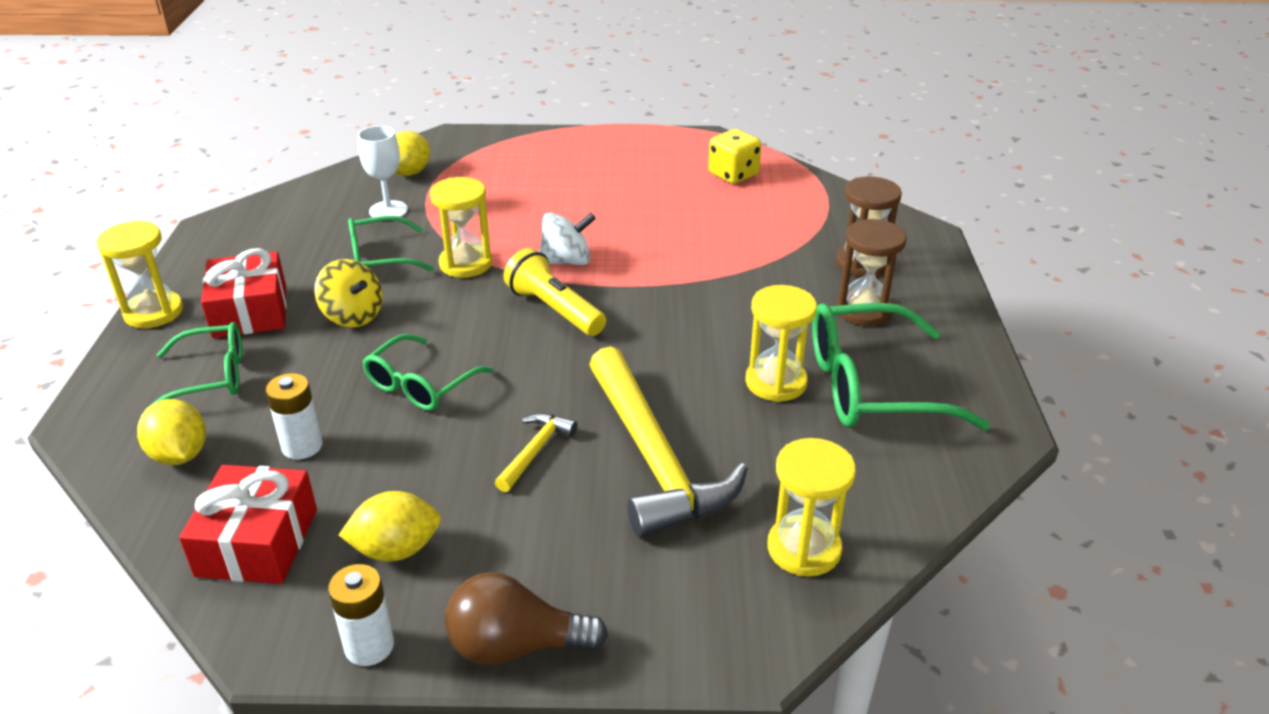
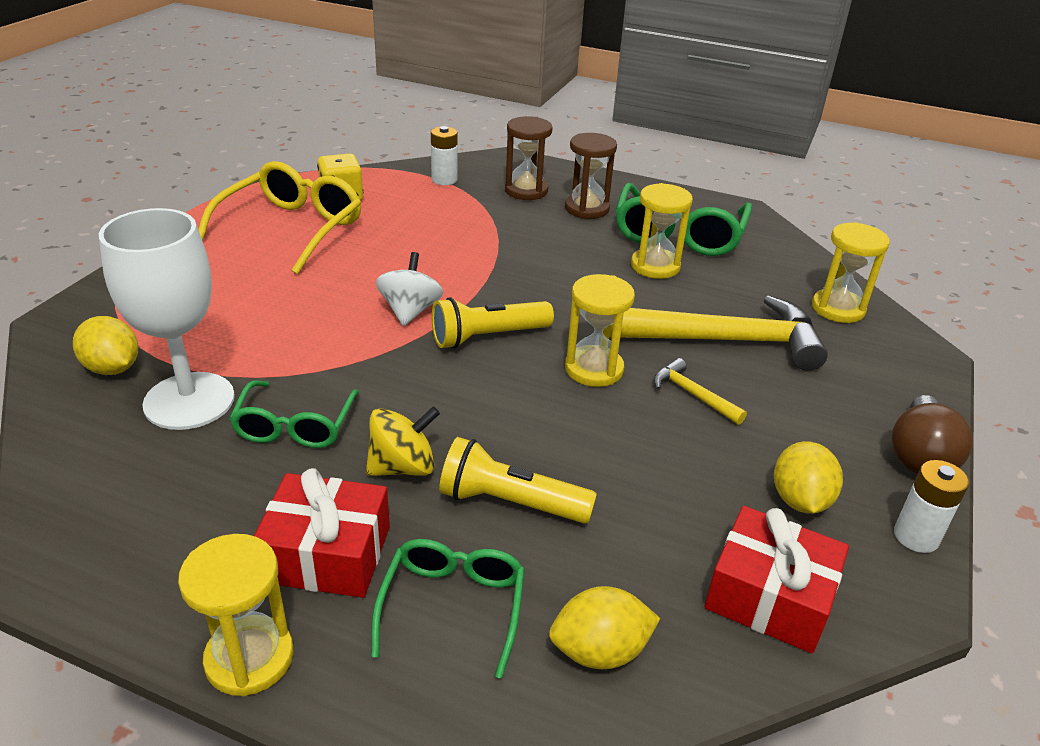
camera: 70 degrees left, 0 degrees up
(302, 446) = (626, 542): white battery -> white battery (444, 180)
(330, 376) = (510, 502): none -> yellow flashlight
(388, 210) = (189, 401): white goblet -> white goblet, size x1.76
(421, 385) = (562, 441): green glasses -> none
(465, 264) = (361, 370): yellow hourglass -> yellow hourglass (594, 369)
(653, 171) = (291, 229): none -> yellow glasses

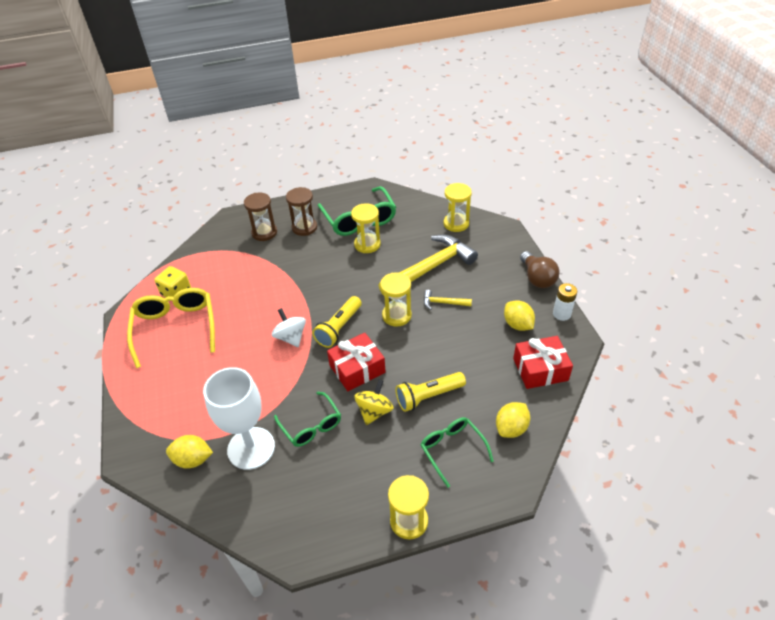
camera: 35 degrees left, 10 degrees up
(327, 554) = (388, 465): red gift -> red gift (357, 369)
(444, 180) = (216, 249): white battery -> none

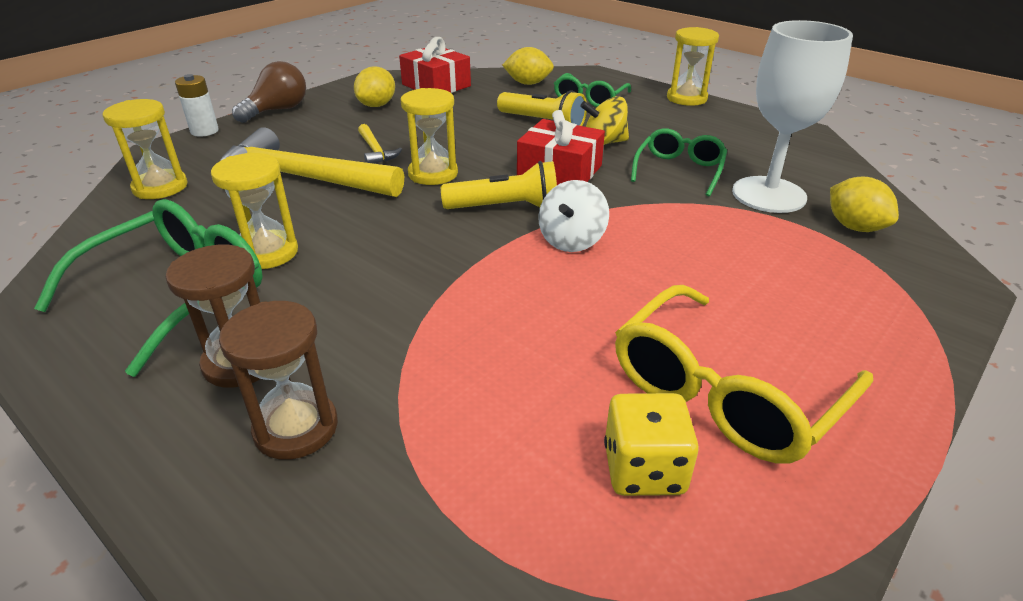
camera: 125 degrees left, 10 degrees down
(561, 314) = (337, 90): white battery -> white battery (204, 131)

